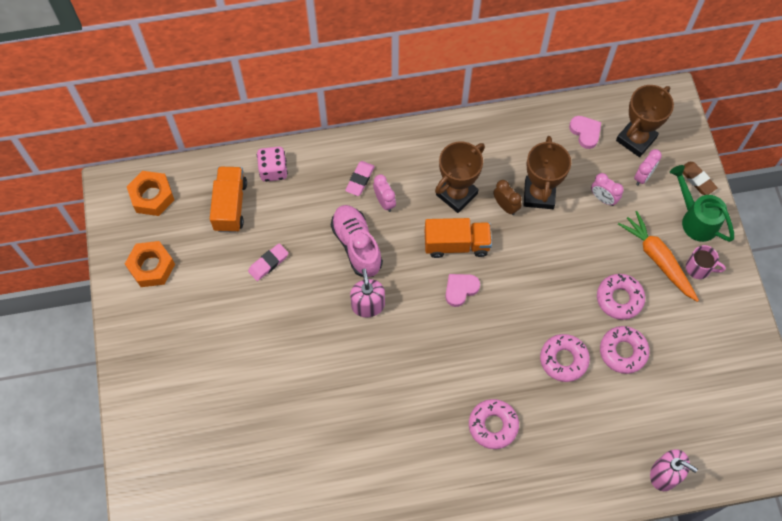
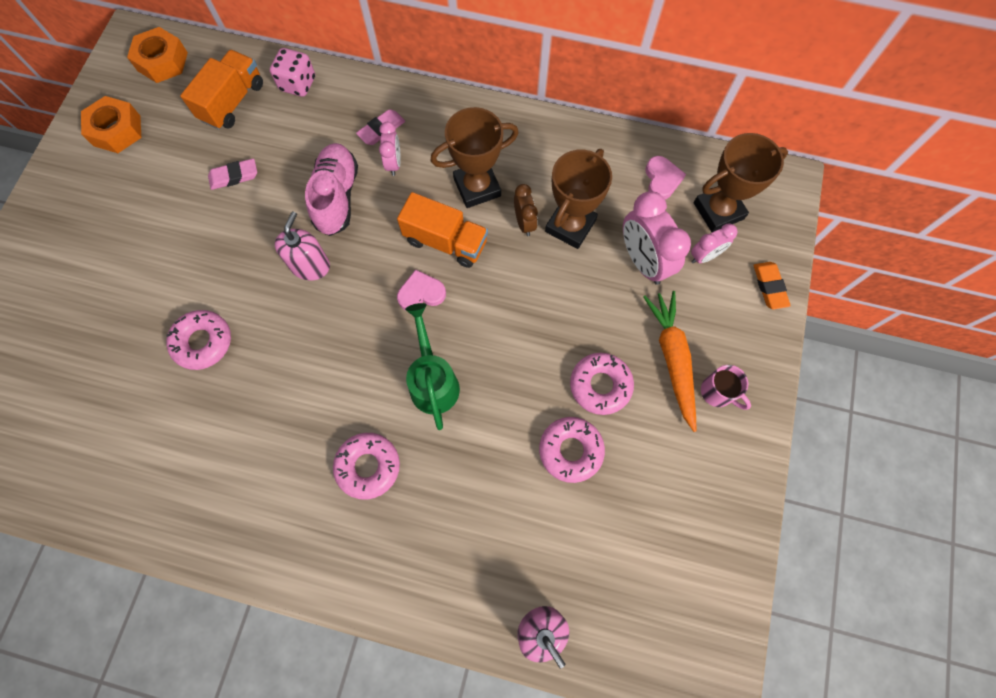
camera: 25 degrees right, 5 degrees up
(563, 359) = (494, 427): pink donut -> pink donut (203, 342)
(603, 198) = (643, 261): pink clock -> pink clock, size x1.80
(695, 219) = (744, 332): green watering can -> green watering can (433, 381)
(697, 179) = (769, 287): brown eraser -> orange eraser

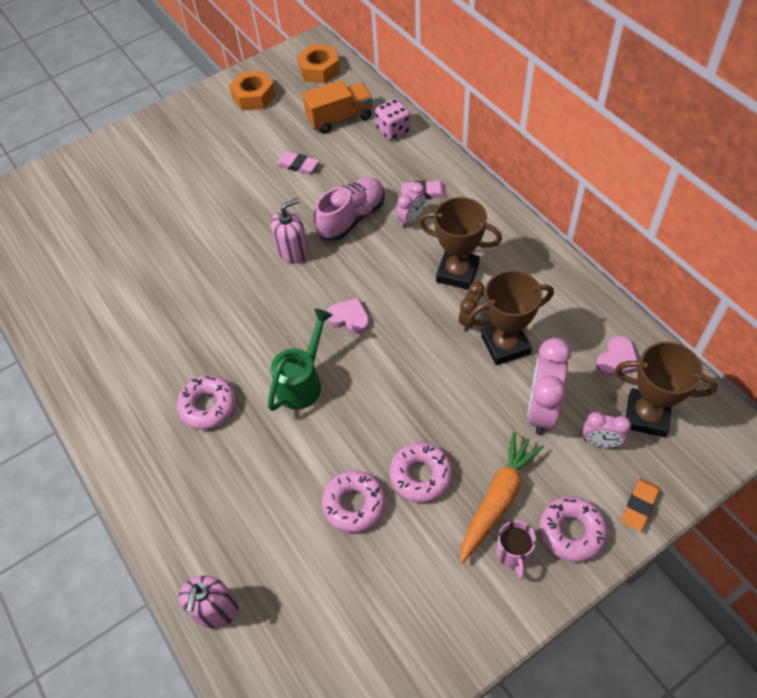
camera: 45 degrees right, 15 degrees down
(203, 342) = (184, 255): pink donut -> pink donut (571, 531)
(445, 241) = (399, 295): orange truck -> none

